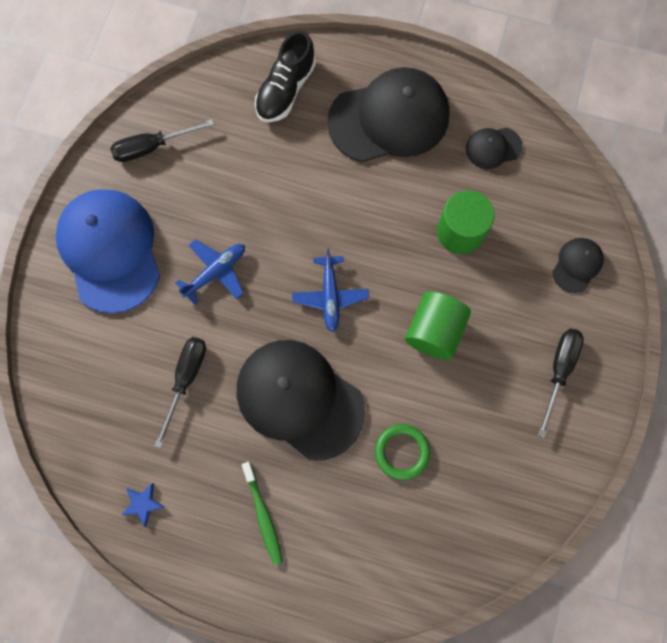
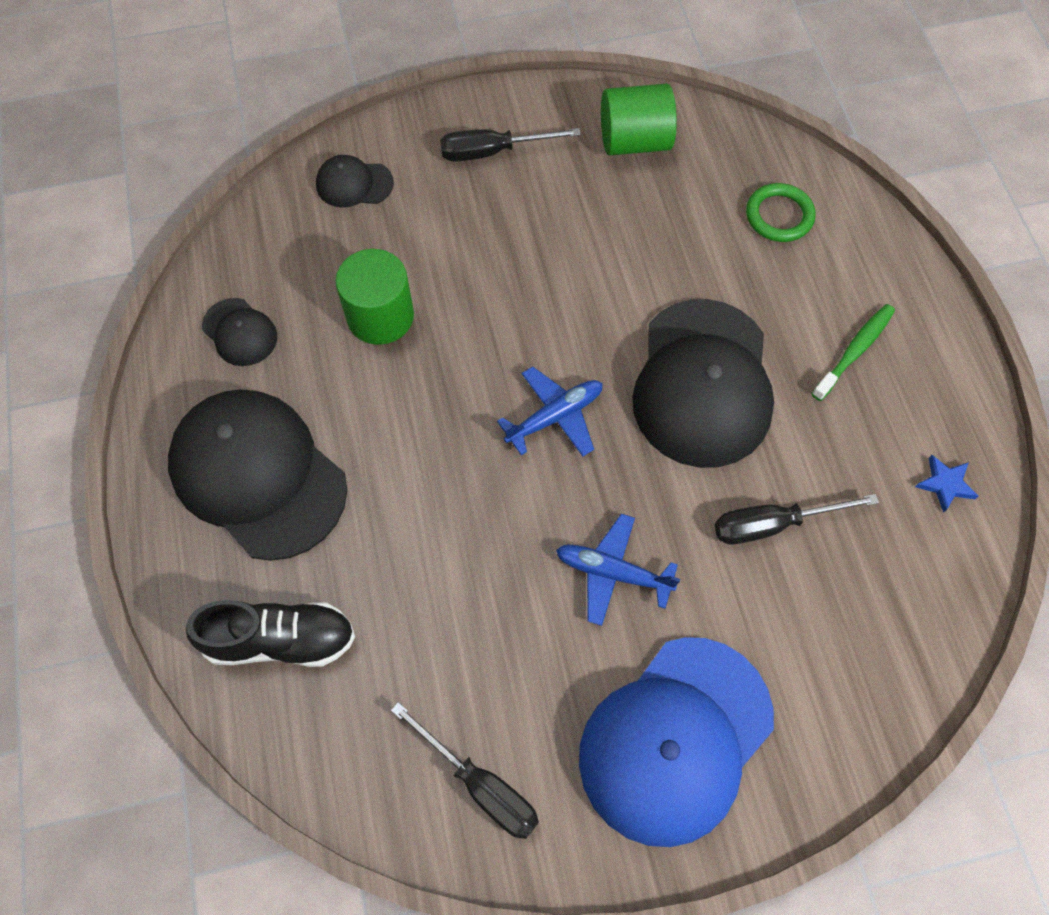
camera: 120 degrees left, 10 degrees down
(402, 452) = (685, 253): green ring -> green ring (779, 216)
(434, 331) = (525, 285): green cylinder -> green cylinder (634, 141)

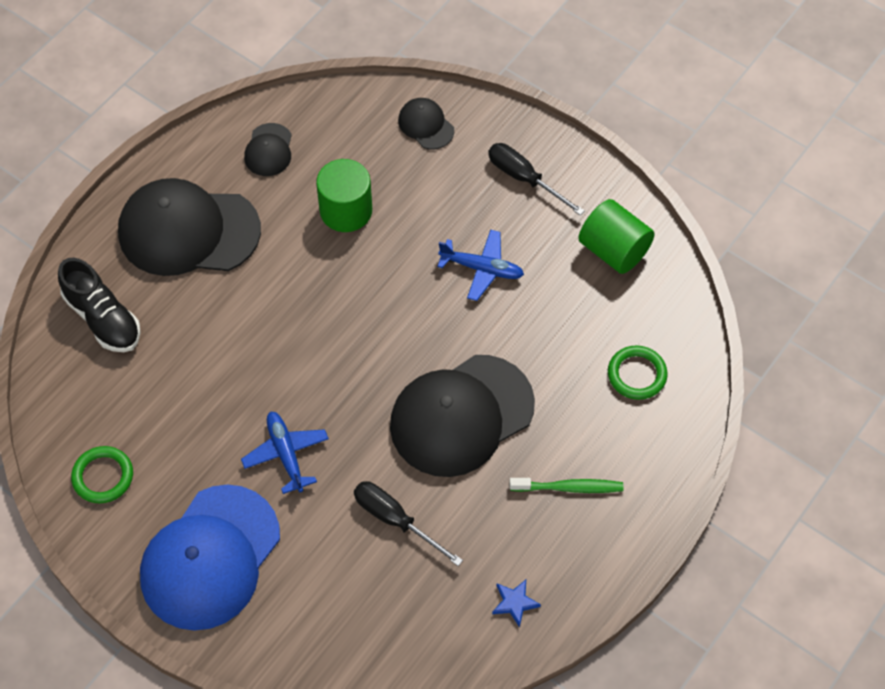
camera: 50 degrees right, 5 degrees down
(258, 475) = (188, 231): black cap -> black cap turned 90 degrees counterclockwise
(480, 785) = (103, 476): black screwdriver -> green ring
(555, 416) = (362, 351): blue plane -> blue plane (482, 269)
(676, 739) = (210, 557): blue cap -> blue cap turned 60 degrees counterclockwise

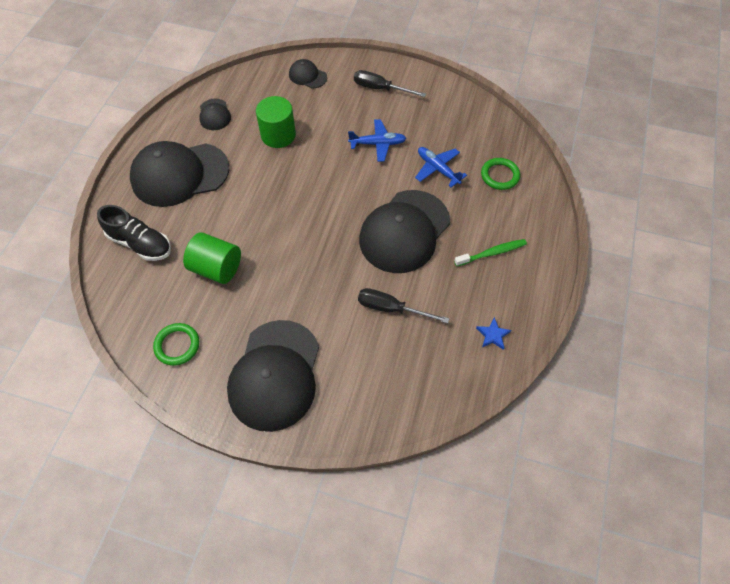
camera: 20 degrees left, 0 degrees up
(210, 557) = (275, 375): blue cap -> black cap
(286, 454) = (300, 290): blue plane -> blue plane (437, 169)
(614, 250) = (451, 112): green cylinder -> green cylinder (216, 268)

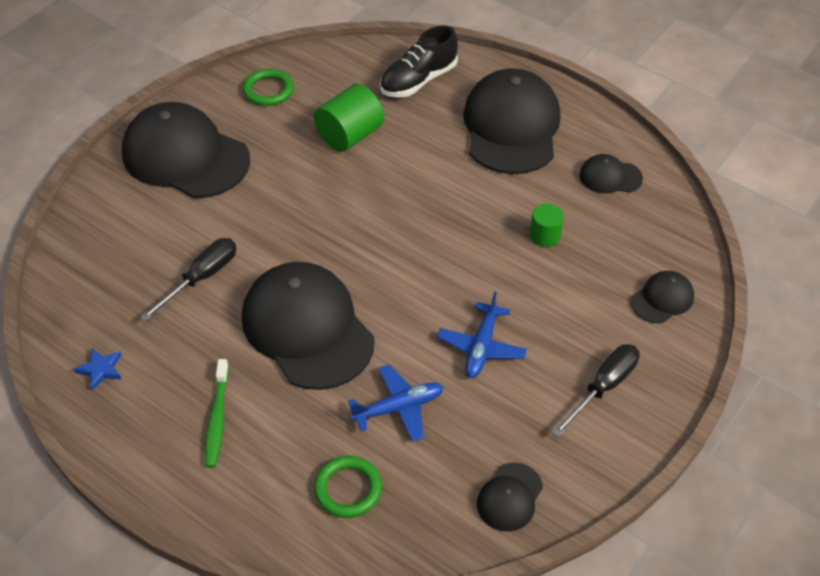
camera: 110 degrees right, 10 degrees down
(278, 135) = (545, 236): green cylinder -> green cylinder, size x0.58
(466, 110) = (510, 497): none -> black cap

